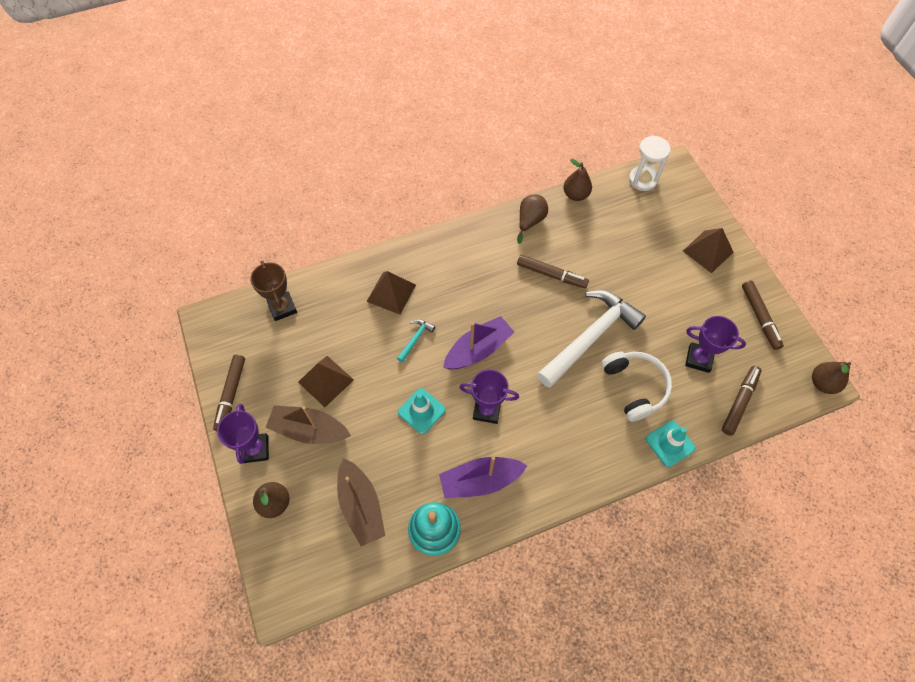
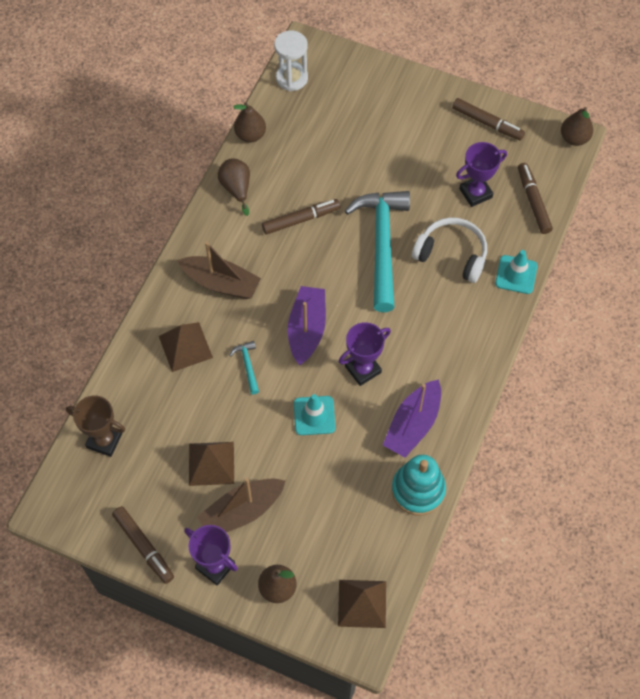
camera: 45 degrees left, 0 degrees up
(361, 505) = (345, 525): brown boat -> brown boat (221, 283)
(590, 337) = (382, 245): white hammer -> turquoise hammer
(708, 251) = (400, 100): brown pyramid -> brown pyramid (362, 603)

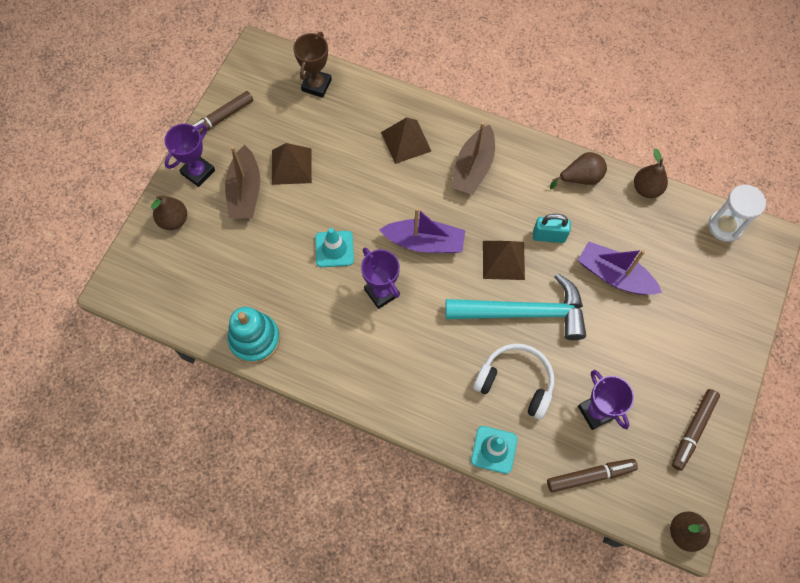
camera: 90 degrees right, 5 degrees up
(242, 511) = (245, 191): brown boat -> brown boat turned 150 degrees counterclockwise
(248, 365) = (386, 192): turquoise hammer -> none
(301, 219) = (548, 236): brown marker -> turquoise padlock
(362, 603) = (152, 288): brown pyramid -> brown pyramid (503, 260)
(413, 424) = (322, 337): purple boat -> purple boat (614, 275)
(452, 255) = (515, 382): white headphones -> white headphones turned 90 degrees counterclockwise

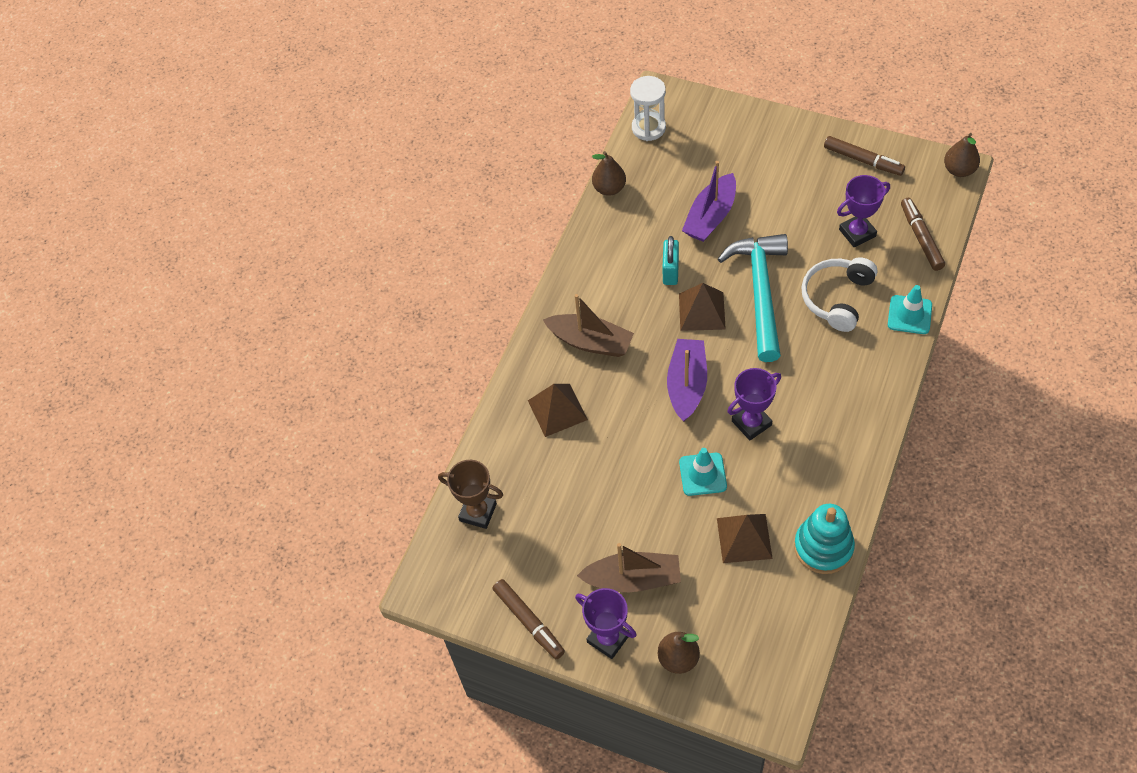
camera: 85 degrees left, 10 degrees down
(291, 166) = (595, 530): brown pyramid -> brown pyramid (744, 538)
(580, 178) = (599, 244): brown pear -> none

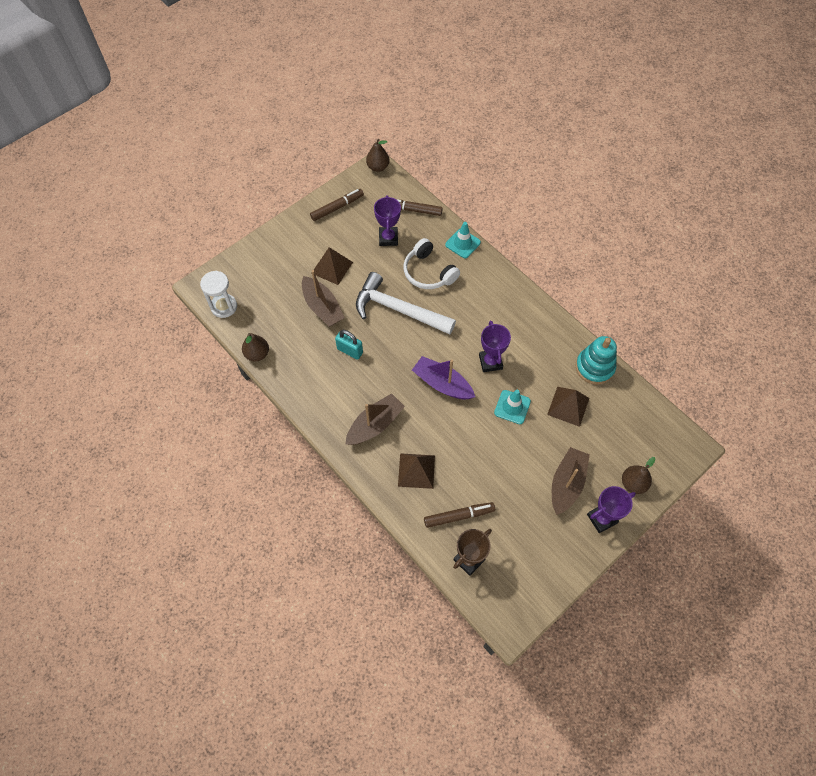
camera: 70 degrees left, 5 degrees up
(529, 621) = (568, 563): brown marker -> brown marker (459, 516)
(701, 311) = (392, 348): brown pyramid -> brown pyramid (332, 267)
(711, 216) = (322, 307): purple boat -> brown boat
(760, 292) = (398, 309): turquoise hammer -> white hammer

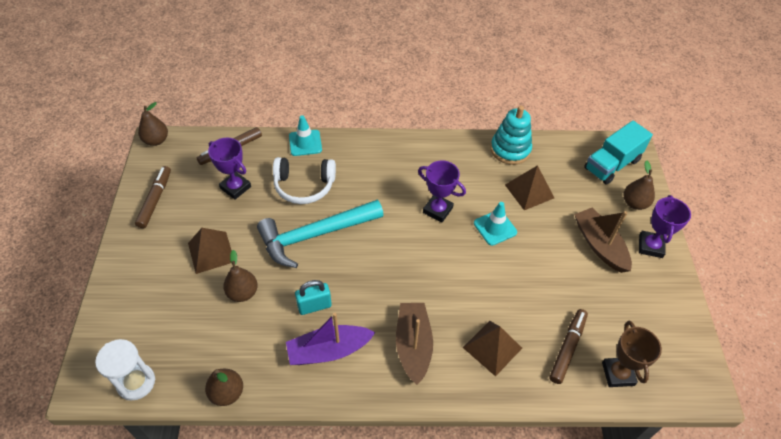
camera: 50 degrees left, 10 degrees down
(322, 307) = (243, 293): brown boat -> brown pear
(398, 309) = (315, 235): white hammer -> turquoise hammer
(442, 384) = (424, 260): purple boat -> purple boat (329, 350)
(656, 444) = (612, 164): none -> turquoise truck

